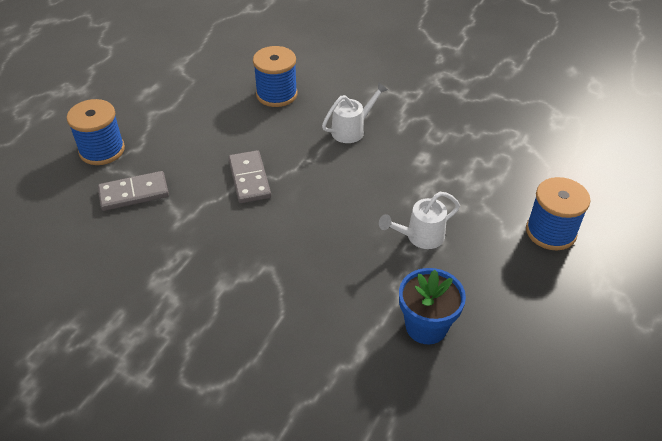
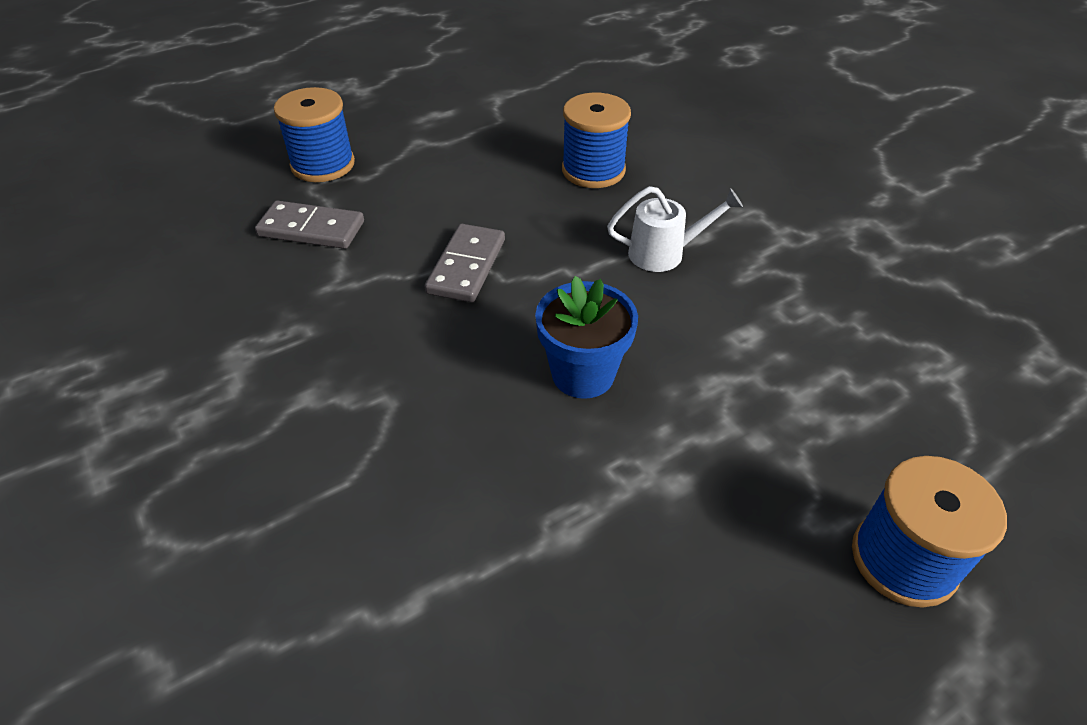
camera: 30 degrees right, 0 degrees up
(420, 237) = (652, 458): white watering can -> none
(426, 326) = (549, 620): blue flower pot -> blue flower pot (583, 374)

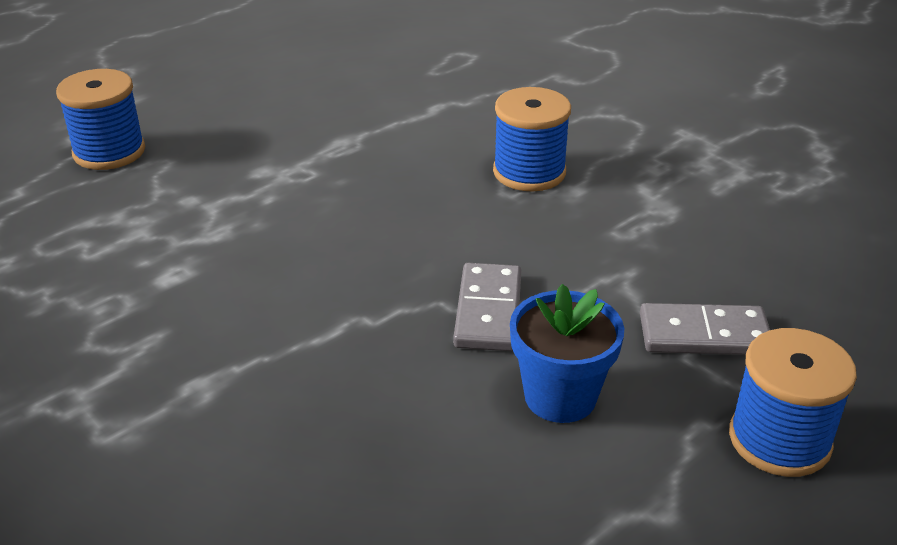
camera: 170 degrees right, 10 degrees down
(583, 374) = (340, 227): blue flower pot -> blue flower pot (560, 397)
(593, 170) = (348, 485): blue spool -> blue spool (529, 172)
(664, 253) = (248, 355): white watering can -> none

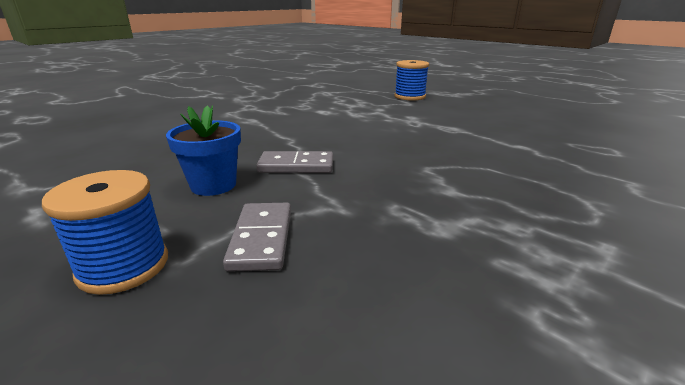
camera: 85 degrees right, 10 degrees down
(529, 172) = (460, 174): blue spool -> none

